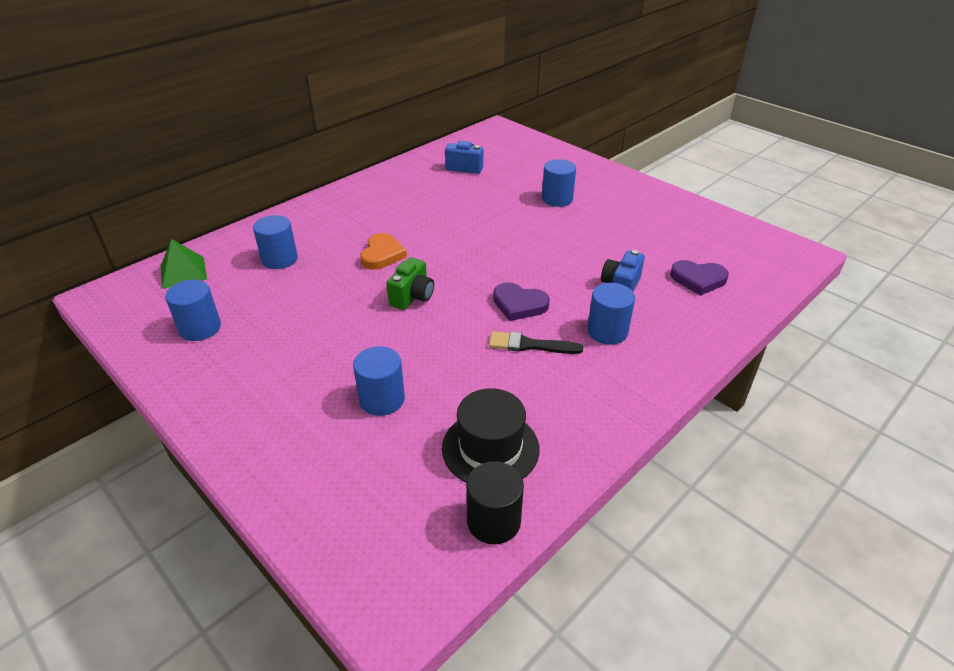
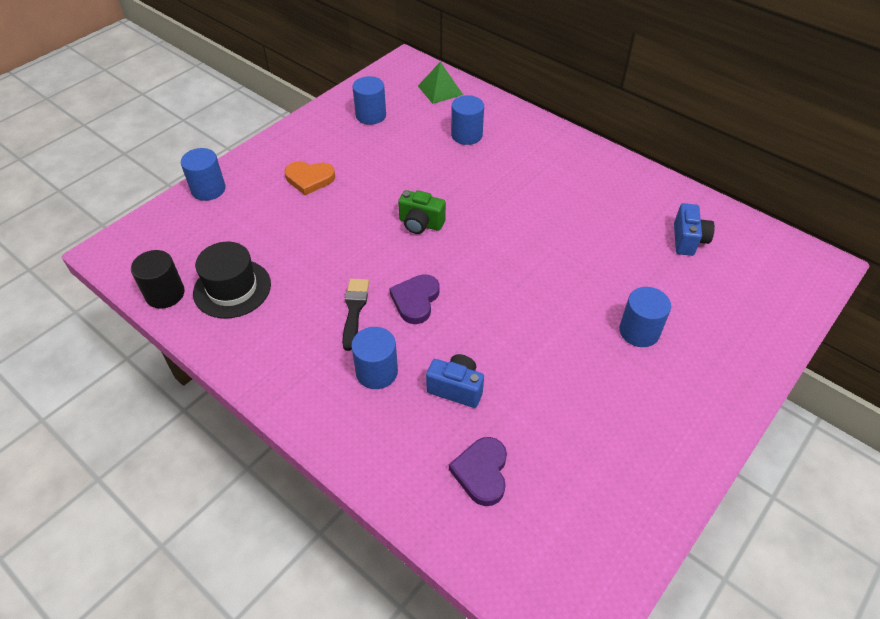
camera: 85 degrees right, 10 degrees up
(382, 254) = (485, 196): orange heart -> orange heart (309, 179)
(382, 399) = (289, 222): blue cylinder -> blue cylinder (208, 189)

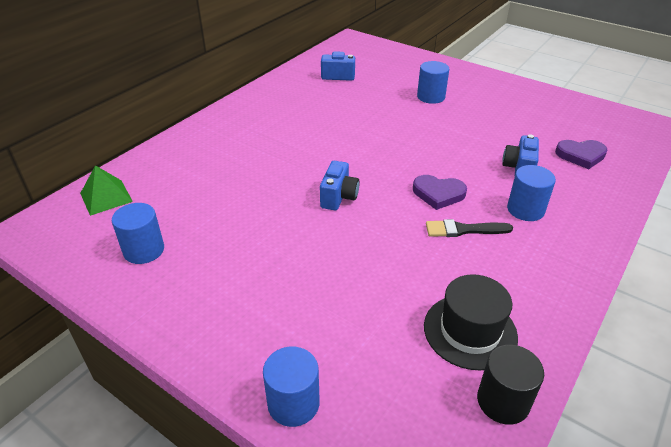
camera: 95 degrees left, 10 degrees down
(309, 179) = (270, 291): orange heart -> none
(420, 224) = (338, 197): green camera -> blue camera
(466, 135) = (198, 175): blue cylinder -> none

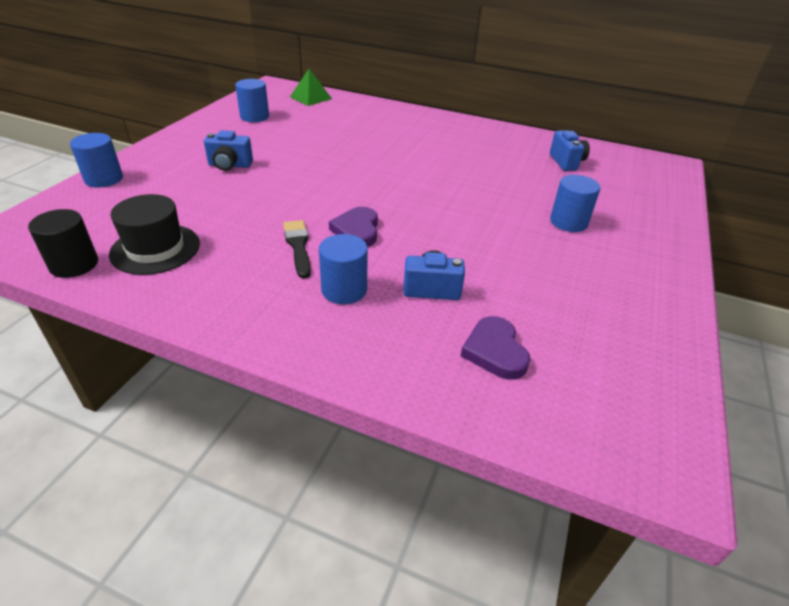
camera: 75 degrees right, 0 degrees up
(338, 197) = (335, 178): blue camera -> blue camera (230, 165)

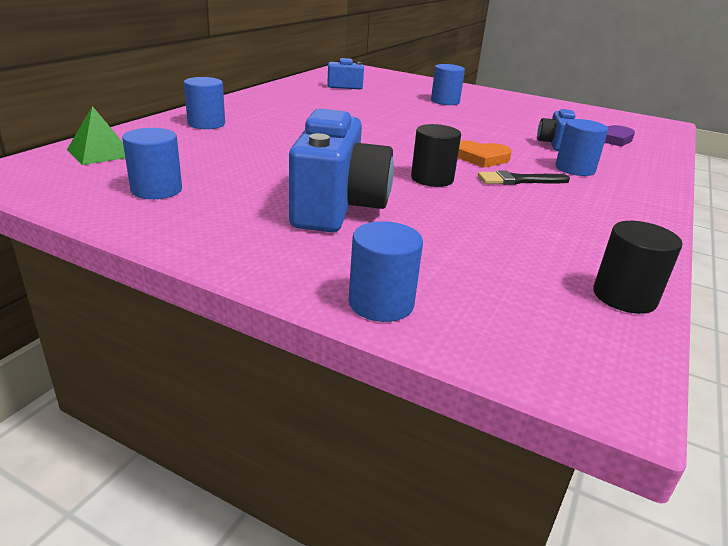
camera: 85 degrees left, 10 degrees down
(155, 249) = (561, 247): black hat -> none
(230, 165) = (337, 208): blue camera -> blue camera, size x1.93
(292, 201) = (432, 179): none -> black cylinder
(357, 230) = (481, 158): purple heart -> orange heart
(386, 116) = (206, 124): none -> blue cylinder

